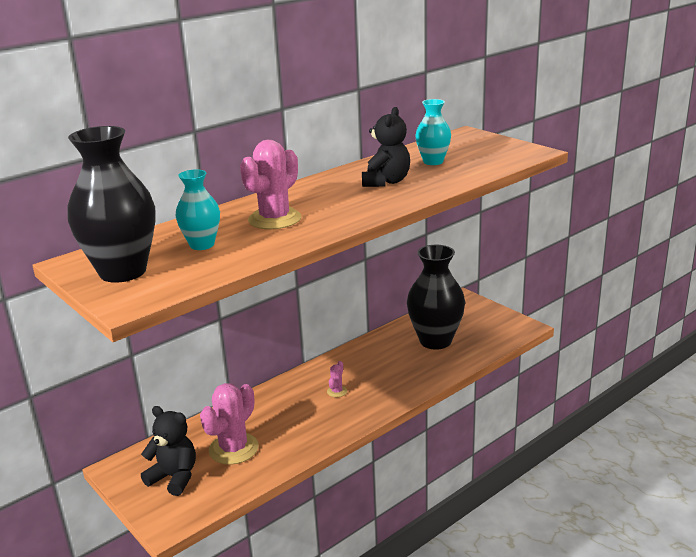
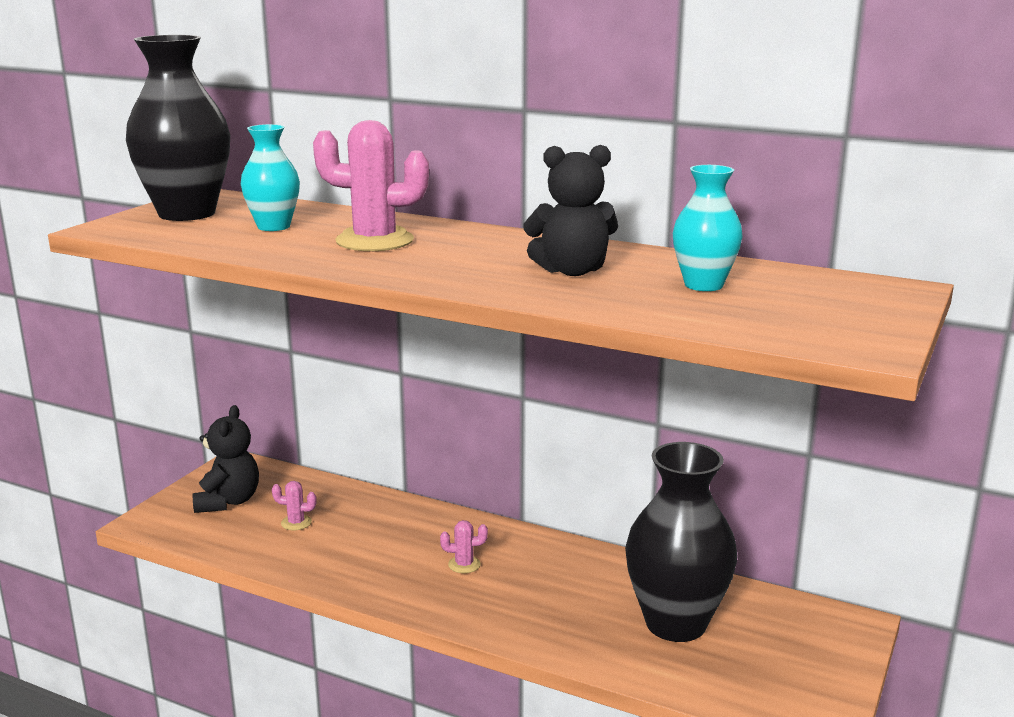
camera: 65 degrees right, 5 degrees down
(233, 449) = (296, 523): pink cactus -> pink cactus, size x0.45

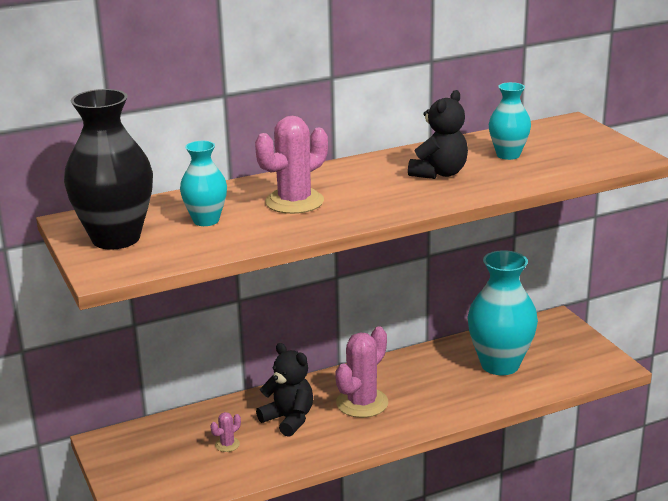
camera: 50 degrees left, 5 degrees up
(228, 501) = (156, 462): black teddy bear -> black teddy bear (288, 419)
(464, 564) = (362, 403): pink cactus -> pink cactus, size x2.22
(676, 623) = (500, 365): black vase -> turquoise vase

